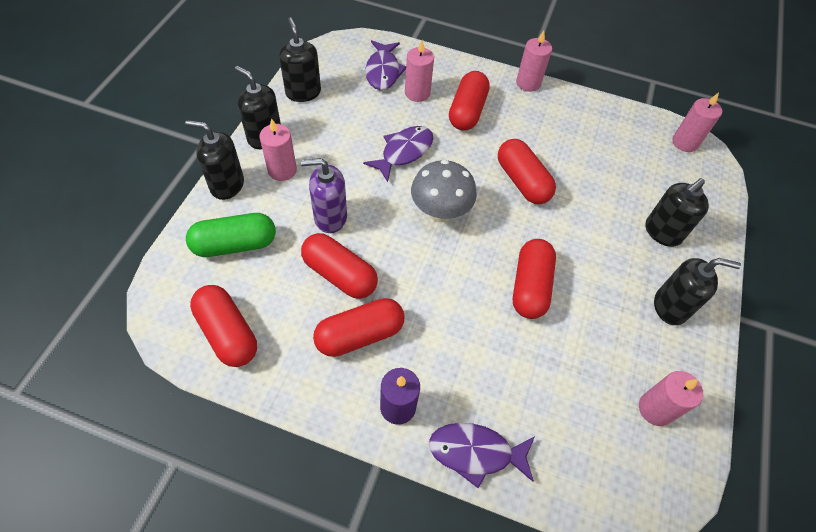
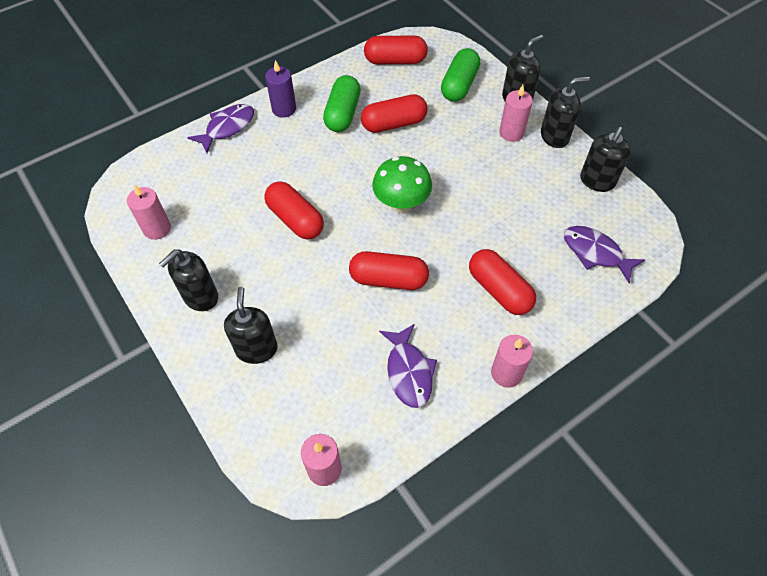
camera: 130 degrees right, 0 degrees up
(303, 92) = (597, 181): black soap dispenser -> black soap dispenser turned 105 degrees clockwise
(330, 217) = (446, 139): purple soap dispenser -> none
(360, 335) = (343, 114): red capsule -> green capsule
(404, 152) = (480, 214): purple fish -> purple fish (409, 372)
(417, 93) = (548, 264): pink candle -> none
(440, 212) = (401, 204): grey mushroom -> green mushroom

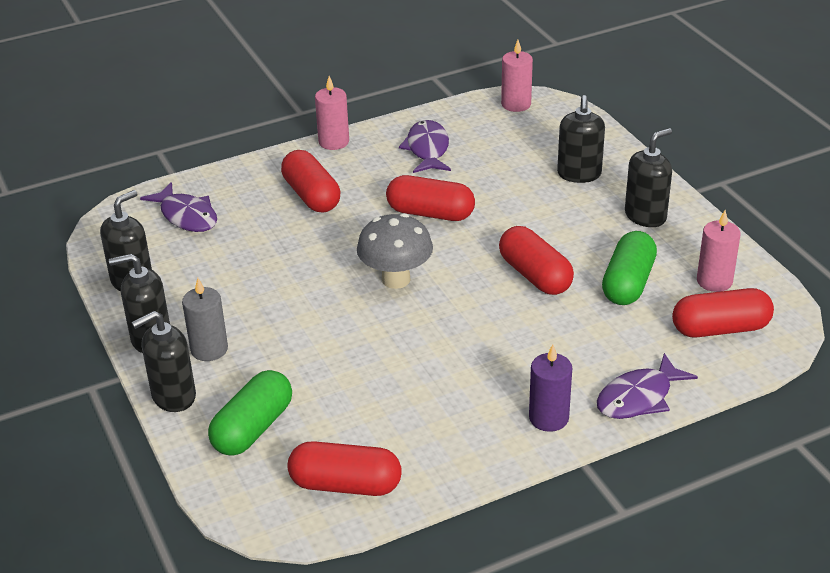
camera: 170 degrees left, 20 degrees down
(343, 114) = (454, 401): green capsule -> green capsule (628, 283)
(394, 124) = (378, 378): red capsule -> red capsule (720, 329)
(401, 204) = (396, 279): green mushroom -> grey mushroom
(511, 133) = (209, 349): pink candle -> grey candle

